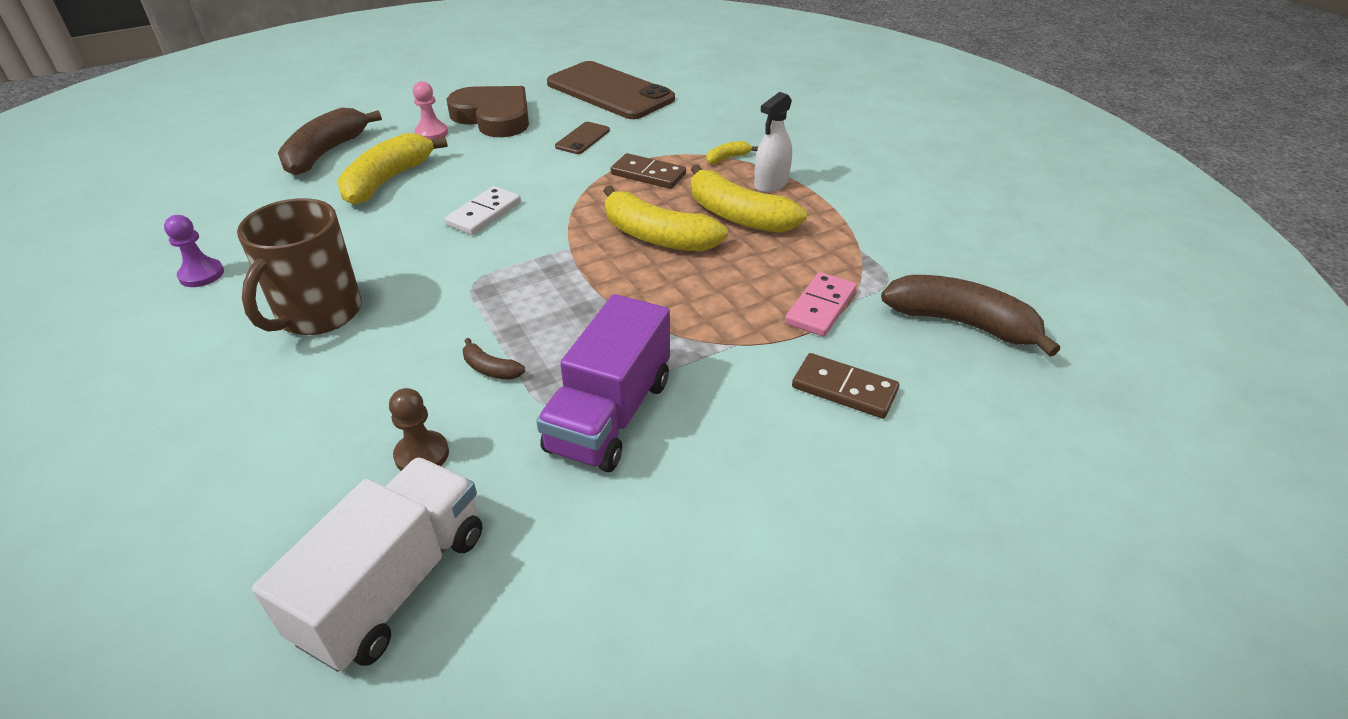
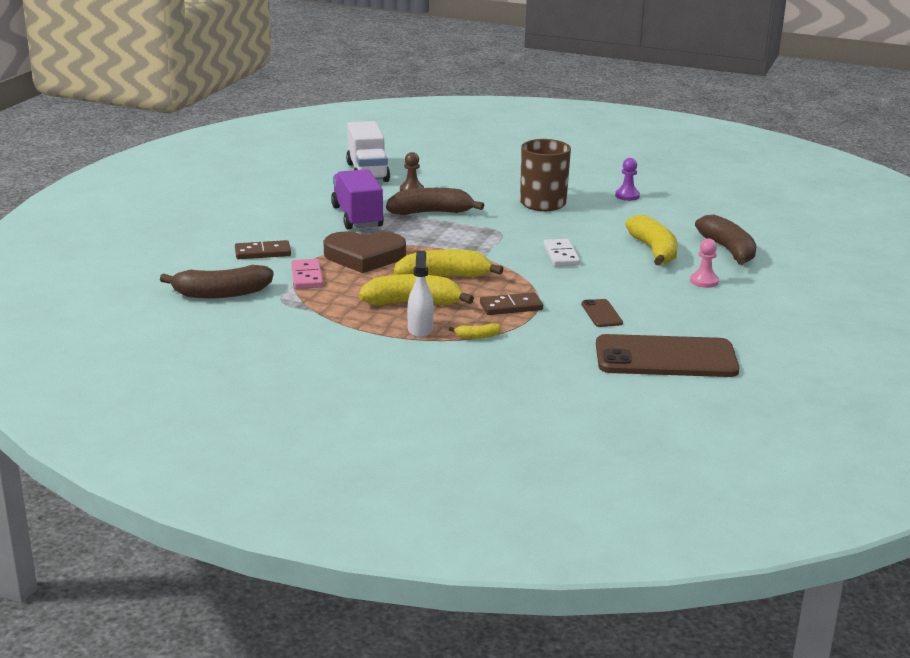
camera: 140 degrees right, 15 degrees down
(490, 369) = (431, 212): brown banana -> brown banana, size x2.24
(494, 117) = (695, 305): brown heart -> brown heart (364, 256)
(727, 158) = (477, 336): yellow banana -> yellow banana turned 60 degrees clockwise

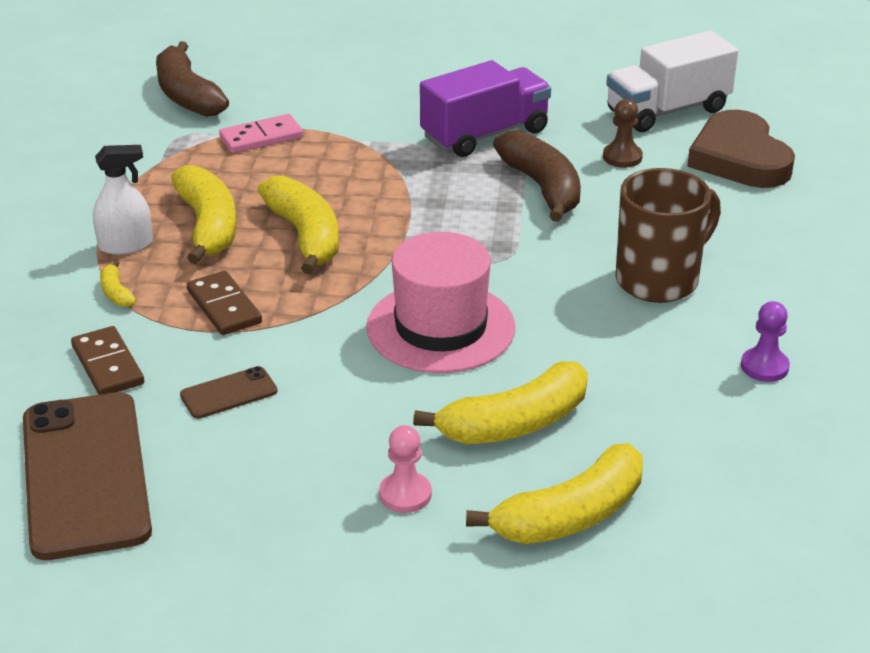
camera: 75 degrees right, 10 degrees up
(263, 253) = (322, 95): brown domino -> brown domino (107, 365)
(364, 256) = (347, 164): brown heart -> brown heart (739, 158)
(561, 255) = (440, 327): white domino -> pink hat
(728, 250) = (570, 516): brown banana -> yellow banana

